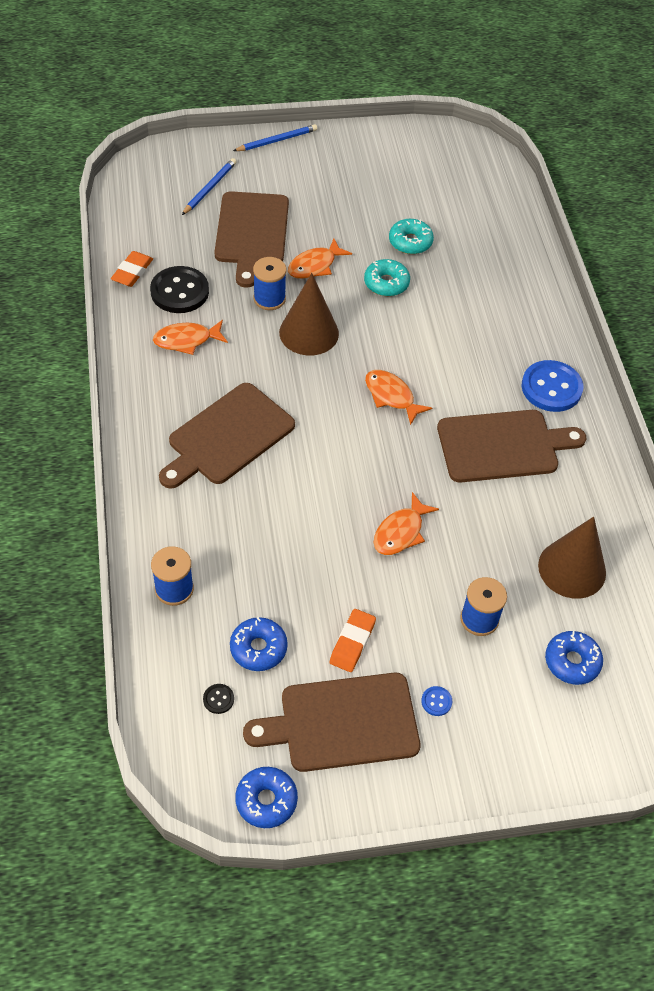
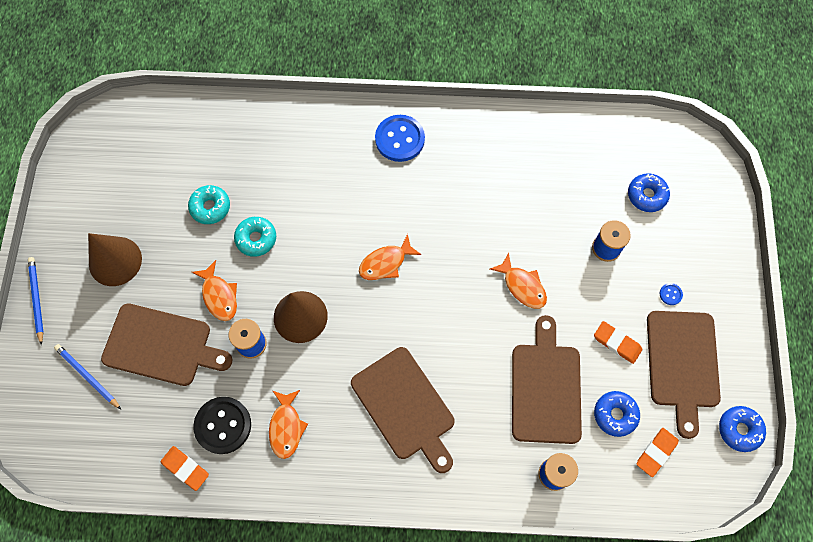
camera: 75 degrees left, 15 degrees up
(218, 699) = (656, 452): black button -> orange eraser
(502, 446) = (451, 190): brown cutting board -> brown cutting board (545, 388)
(572, 569) = (570, 173): brown cone -> brown cone (115, 261)

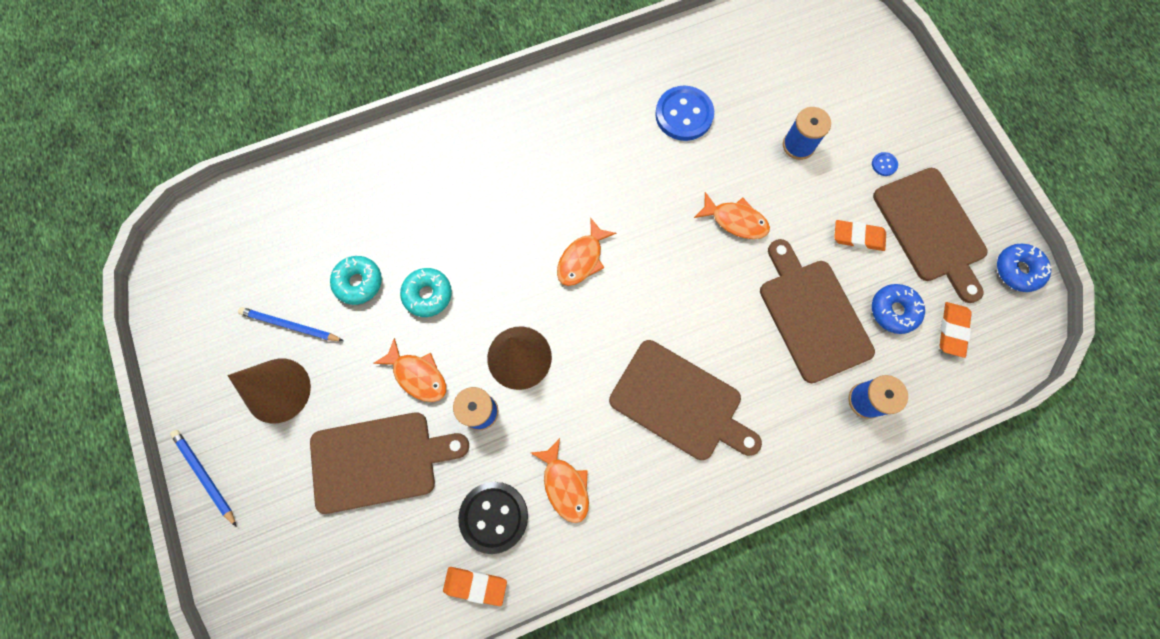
camera: 25 degrees left, 5 degrees up
(87, 376) = (310, 536): blue pencil -> blue pencil (290, 326)
(400, 139) = (531, 122): blue button -> blue button (684, 115)
(646, 195) = (810, 75): blue donut -> none

